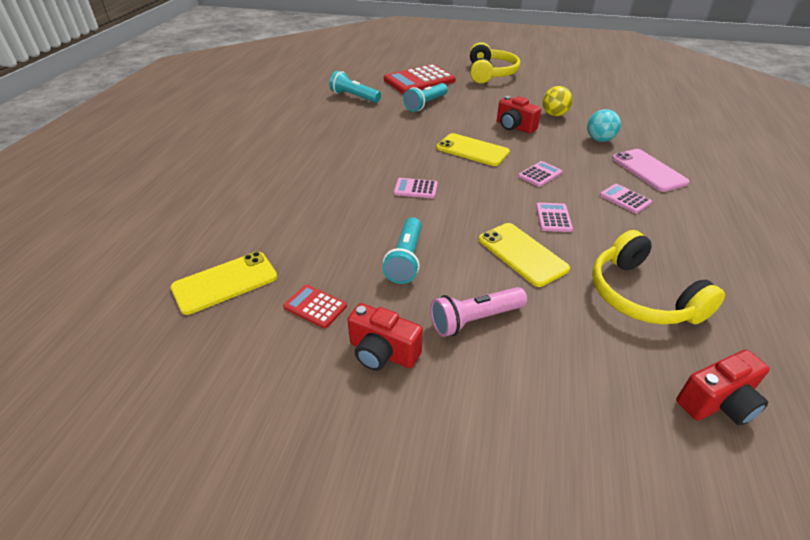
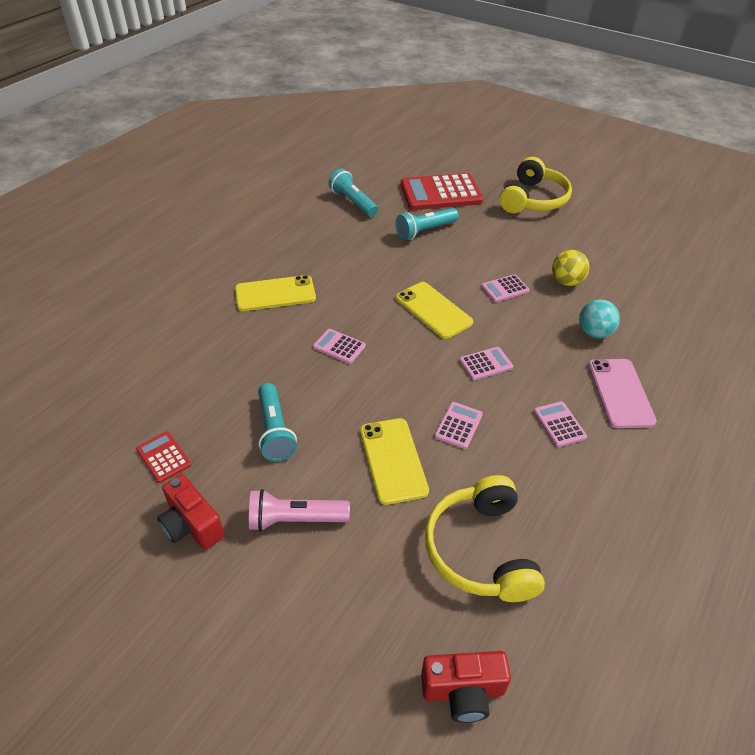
camera: 20 degrees right, 5 degrees up
(225, 282) = (103, 406): yellow phone -> yellow phone (275, 294)
(406, 259) = (275, 430): turquoise flashlight -> turquoise flashlight turned 45 degrees counterclockwise
(514, 127) = (505, 289): red camera -> pink calculator

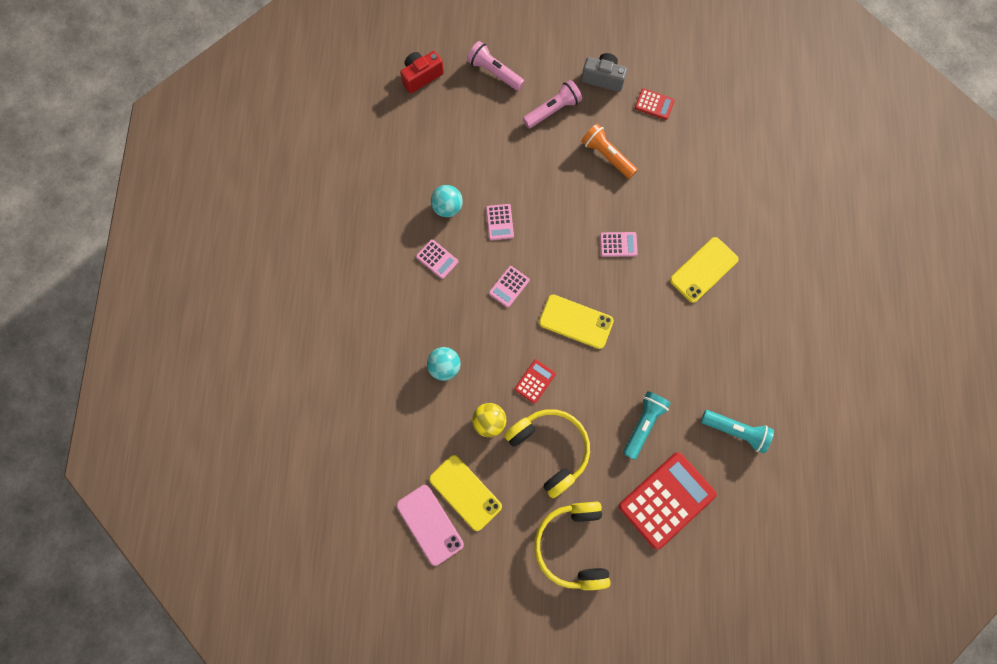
camera: 150 degrees right, 30 degrees up
(192, 525) = (603, 78): red camera -> grey camera
(275, 430) = (607, 156): turquoise flashlight -> orange flashlight
(337, 626) = (494, 72): none -> pink flashlight
(393, 460) = (524, 175): yellow phone -> yellow phone (465, 492)
(481, 550) = (445, 147): yellow headphones -> yellow headphones (549, 449)
(505, 289) = (535, 381): pink calculator -> red calculator
(517, 472) = (447, 207): none -> turquoise ball
(620, 393) = (406, 311): pink phone -> pink phone (430, 524)

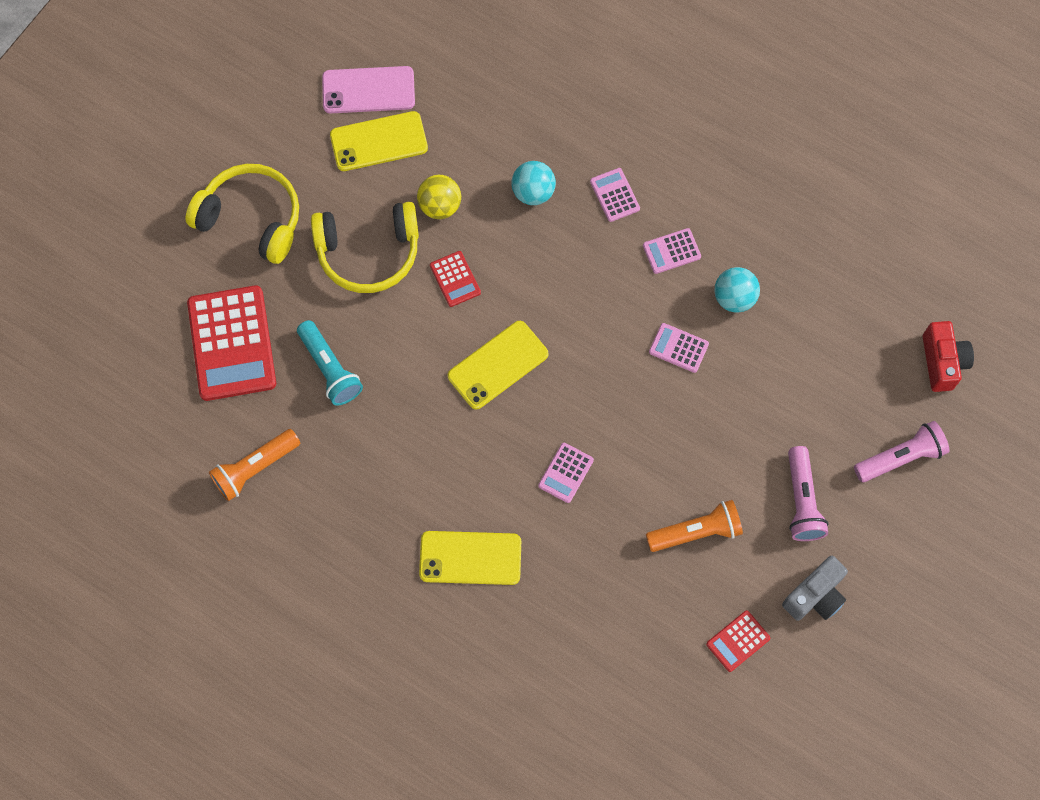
camera: 120 degrees right, 5 degrees down
(509, 286) = (588, 313): pink calculator -> pink calculator (614, 195)
(703, 269) = (470, 558): yellow phone -> yellow phone turned 75 degrees counterclockwise
(735, 431) = (255, 468): turquoise flashlight -> orange flashlight

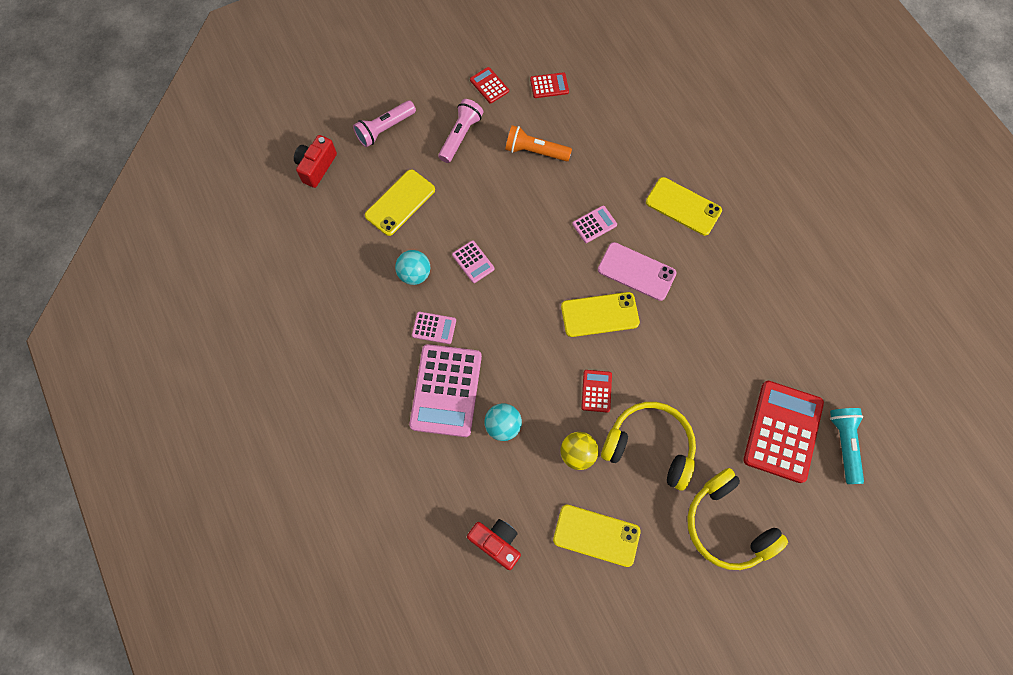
camera: 150 degrees left, 0 degrees up
(255, 468) = (801, 333): orange flashlight -> none
(330, 369) = (718, 374): turquoise flashlight -> turquoise flashlight (843, 444)
(368, 90) = (581, 588): pink phone -> pink phone (636, 271)
(473, 85) = (496, 543): none -> red camera
(614, 195) = (446, 390): pink calculator -> pink calculator, size x2.13
(812, 372) = (400, 202): none -> yellow phone
(815, 596) = (489, 85): grey camera -> red calculator
(900, 457) = (385, 129): pink flashlight -> pink flashlight turned 45 degrees counterclockwise

